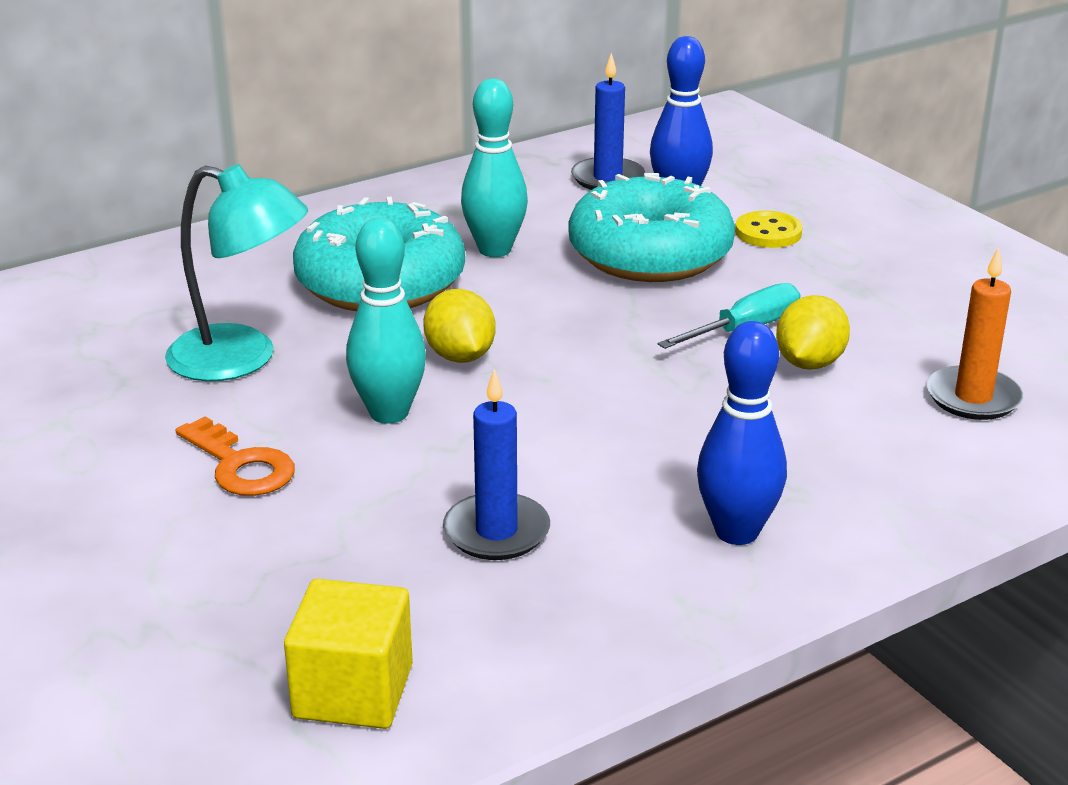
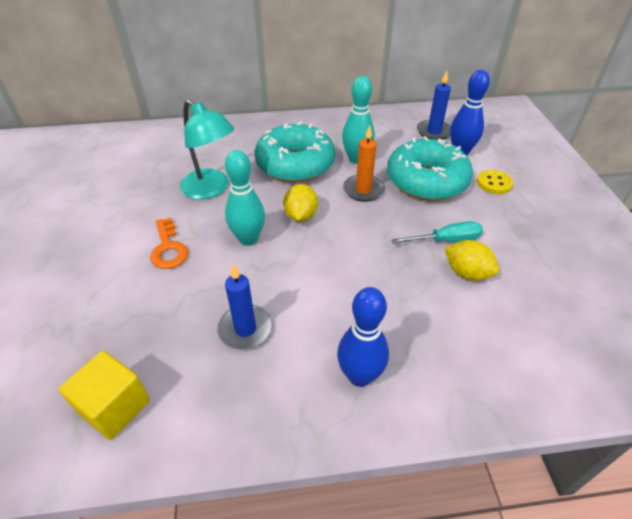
camera: 25 degrees right, 15 degrees up
(809, 363) = (467, 273): yellow lemon -> yellow lemon turned 75 degrees clockwise
(973, 397) = (547, 327): orange candle -> orange candle (363, 190)

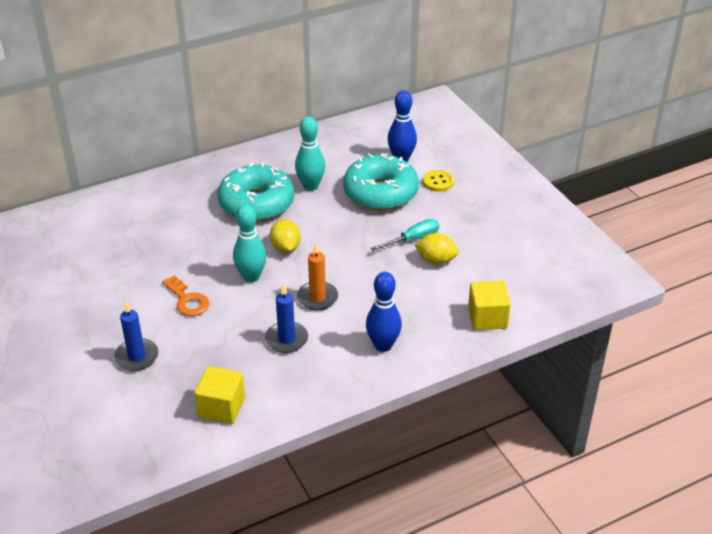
camera: 20 degrees left, 5 degrees down
(211, 189) = (192, 244): turquoise lamp -> none
(363, 190) = (329, 213): orange candle -> orange candle (317, 298)
(434, 132) = (371, 143): blue candle -> blue candle (137, 357)
(516, 376) = (487, 318): none -> yellow cube

